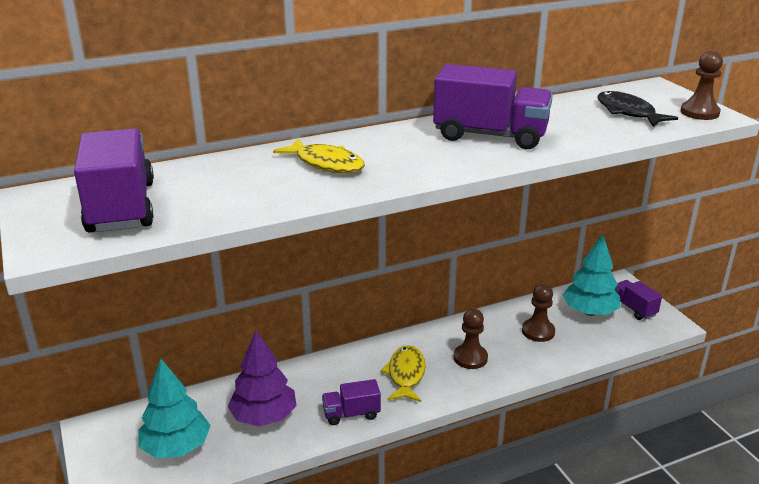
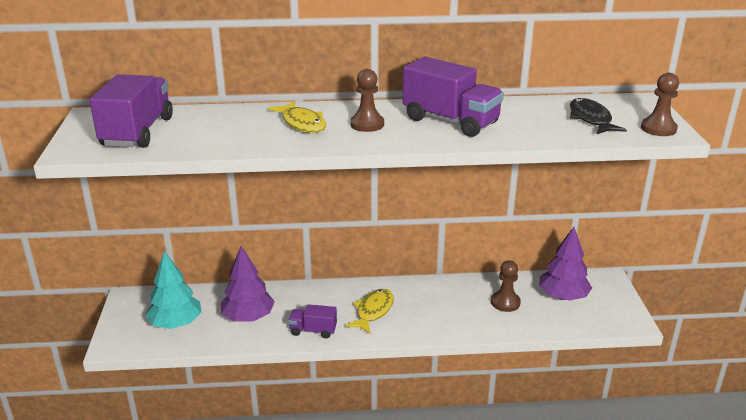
camera: 20 degrees right, 0 degrees up
(470, 358) = (433, 310): brown pawn -> brown pawn (367, 124)
(589, 312) = (563, 296): turquoise tree -> purple tree
(633, 308) = (606, 302): purple truck -> none

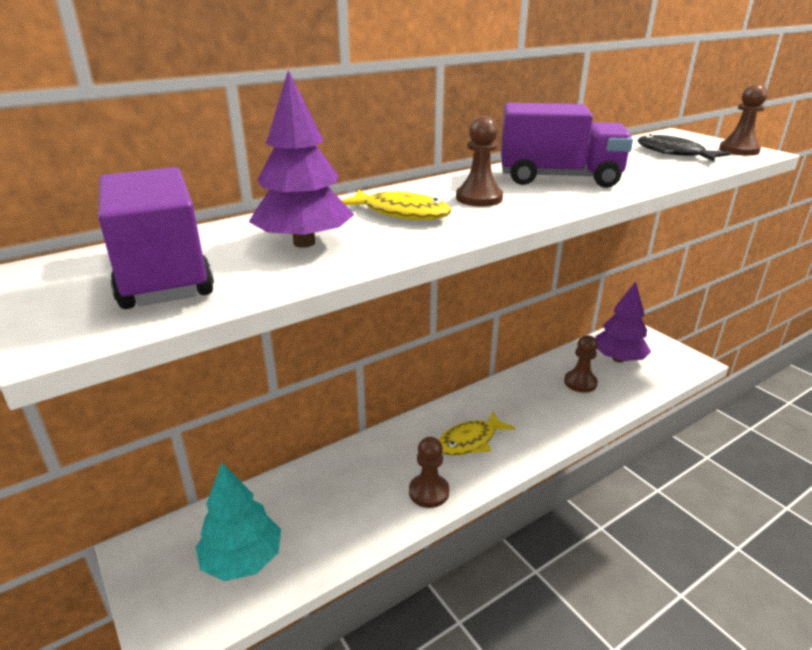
camera: 30 degrees left, 0 degrees up
(248, 317) = (335, 508): purple tree -> purple tree (304, 243)
(313, 330) = (429, 492): purple truck -> brown pawn
(373, 311) = (470, 441): yellow fish -> yellow fish turned 120 degrees counterclockwise

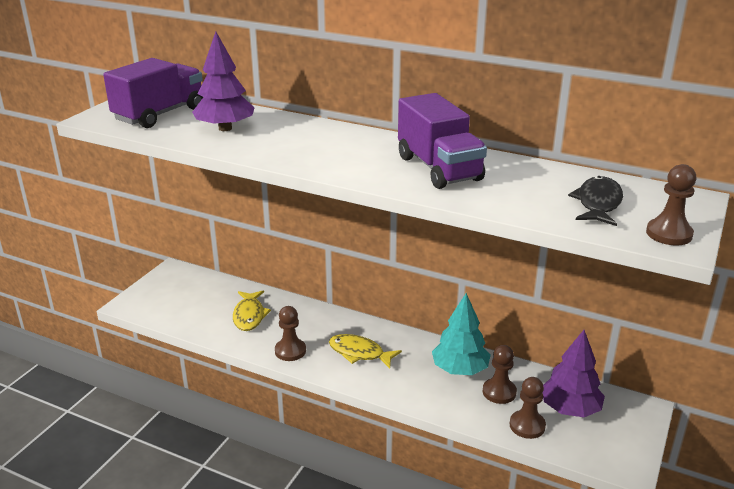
camera: 60 degrees right, 0 degrees up
(242, 560) = (188, 304): turquoise tree -> turquoise tree (460, 369)
(401, 213) = (297, 138): yellow fish -> yellow fish (249, 316)
(479, 198) = (354, 152): brown pawn -> brown pawn (527, 425)

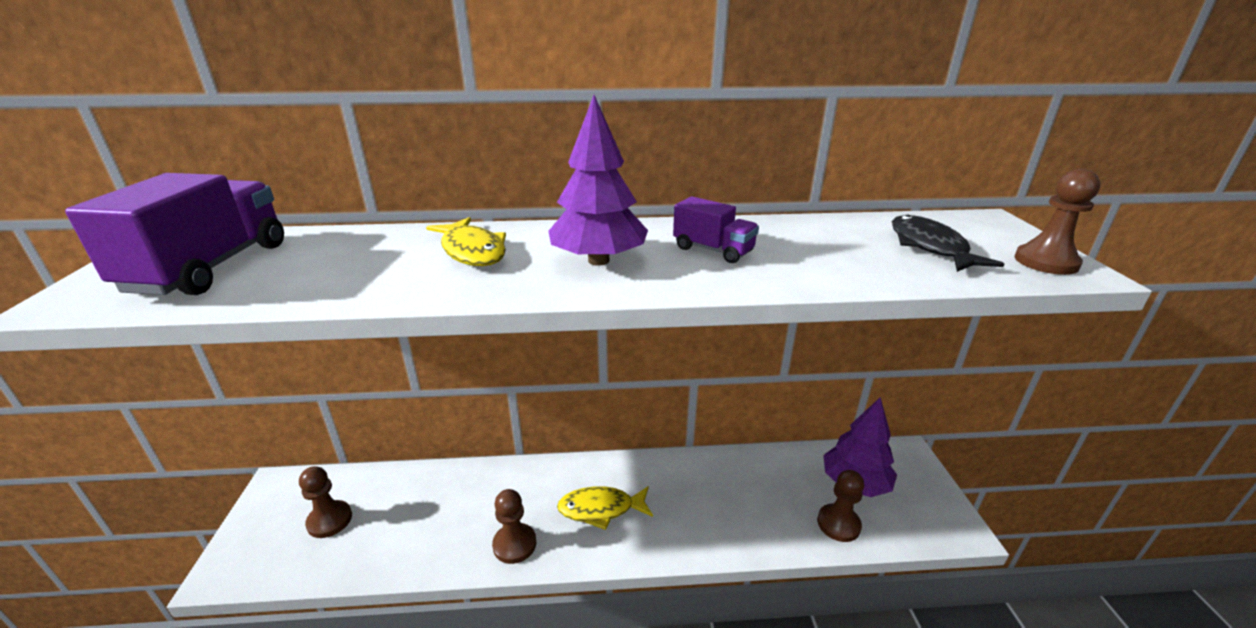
camera: 30 degrees left, 0 degrees up
(225, 128) = (350, 265): purple tree -> purple tree (599, 260)
(249, 316) = (427, 514): yellow fish -> yellow fish (472, 251)
(439, 168) = (713, 250): purple truck -> purple truck, size x0.53
(460, 369) = (721, 483): turquoise tree -> none
(499, 392) = (779, 494): brown pawn -> brown pawn (329, 520)

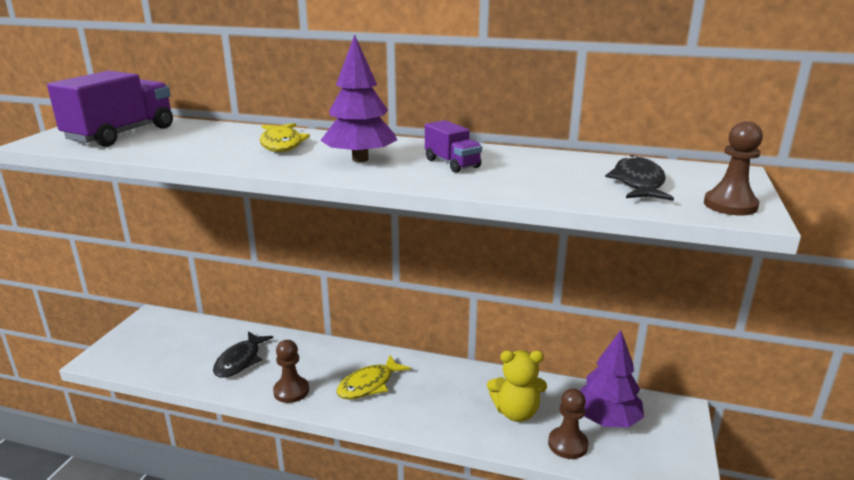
camera: 20 degrees right, 5 degrees down
(329, 520) = (174, 346): brown pawn -> none
(429, 519) = (240, 361): none -> black fish
(600, 509) = (369, 385): yellow fish -> yellow fish turned 60 degrees counterclockwise
(769, 500) = (516, 412): none -> yellow teddy bear

